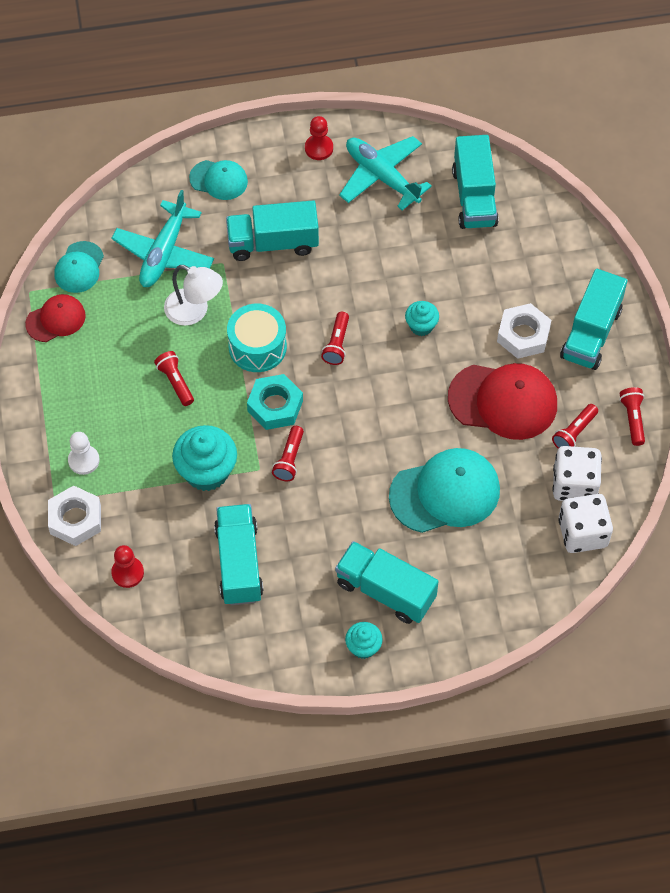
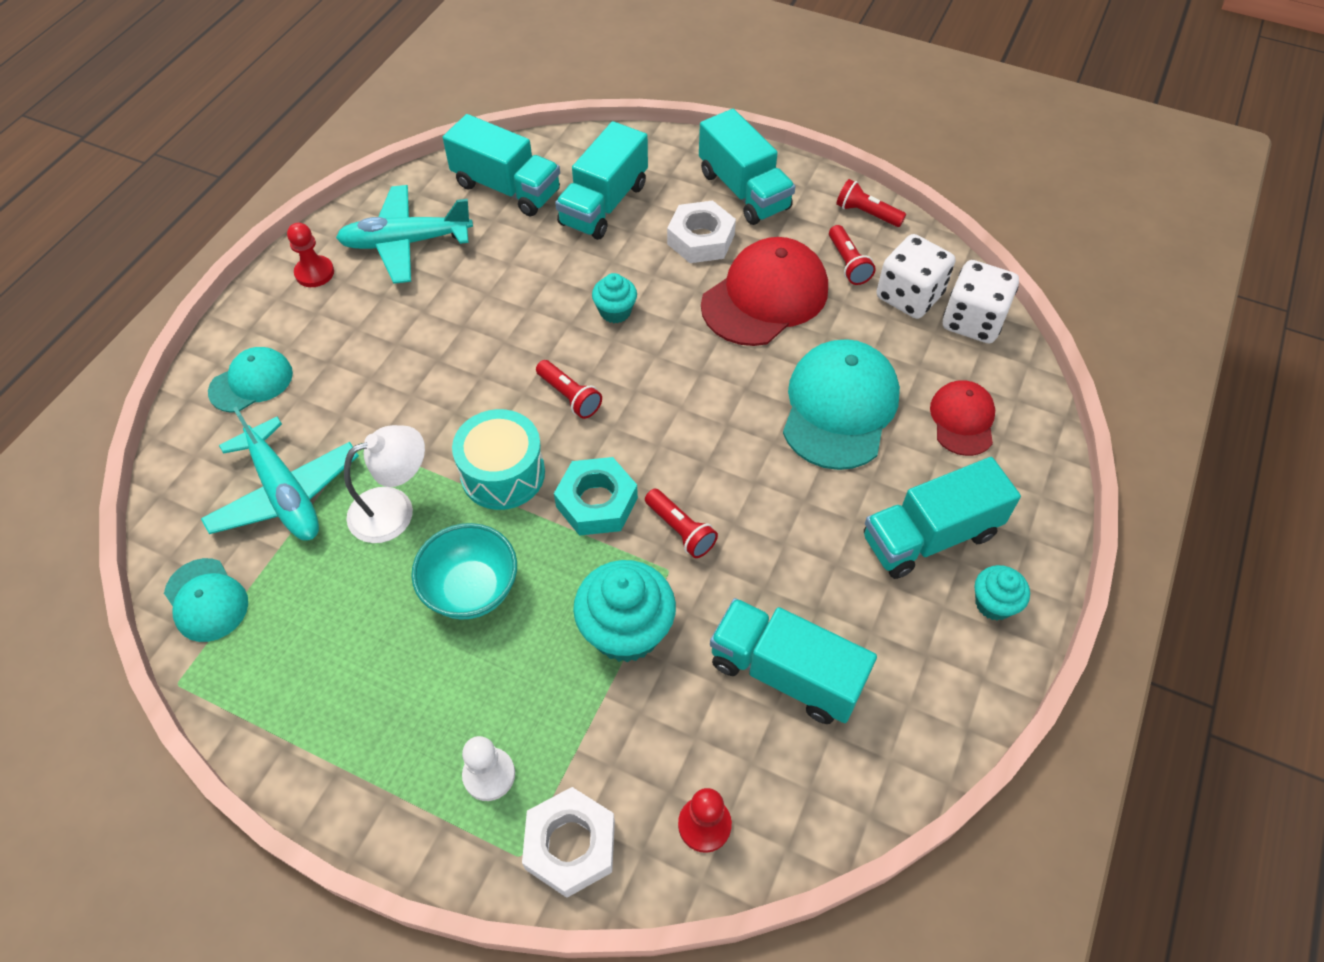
camera: 55 degrees left, 5 degrees down
(56, 319) = (250, 676): red cap -> red cap (962, 420)
(175, 382) = (471, 589): red flashlight -> turquoise bowl
(273, 243) = (385, 380): turquoise truck -> turquoise truck (604, 204)

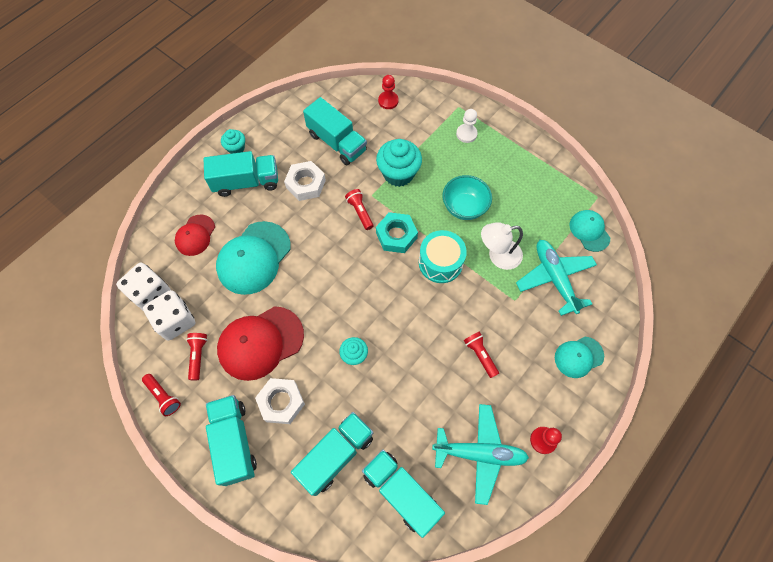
camera: 165 degrees left, 10 degrees up
(569, 396) = (396, 301): red flashlight -> red flashlight (480, 355)
(570, 845) = (439, 105): white nut -> white nut (306, 184)

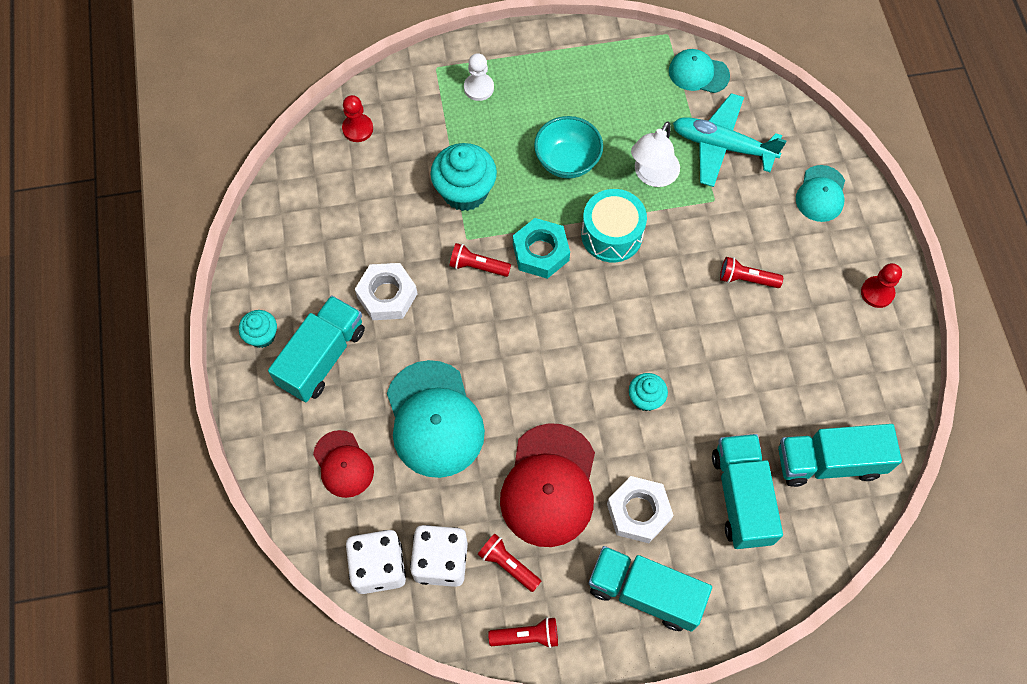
camera: 50 degrees left, 0 degrees up
(337, 142) = (362, 222): turquoise truck -> none
(479, 453) = (846, 359): turquoise plane -> none

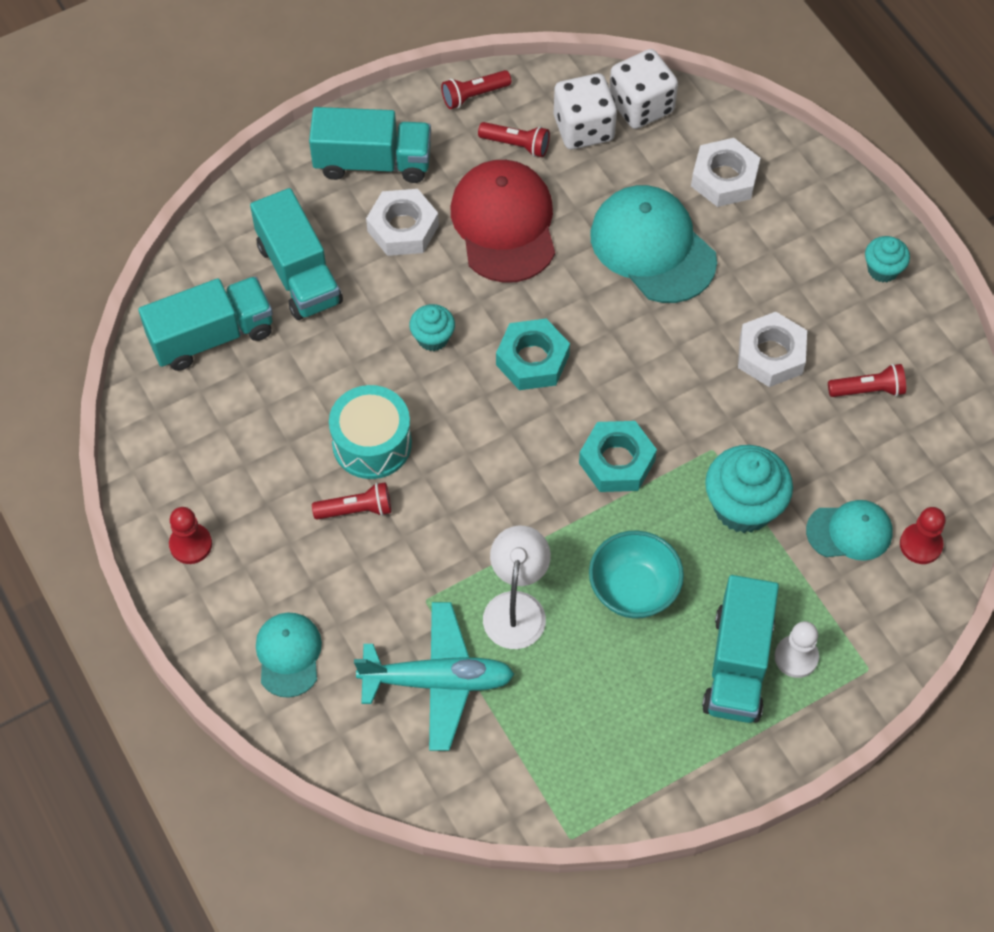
camera: 160 degrees right, 5 degrees down
(322, 357) = (805, 269): turquoise truck -> turquoise truck (737, 664)
(343, 464) = (724, 178): red cap -> white nut
(477, 266) = (683, 420): red flashlight -> red flashlight (868, 390)
(572, 352) = (532, 360): none -> turquoise nut
(611, 234) = (539, 511): turquoise drum -> turquoise drum (372, 443)
(698, 73) = (505, 785): turquoise cap -> turquoise cap (849, 532)

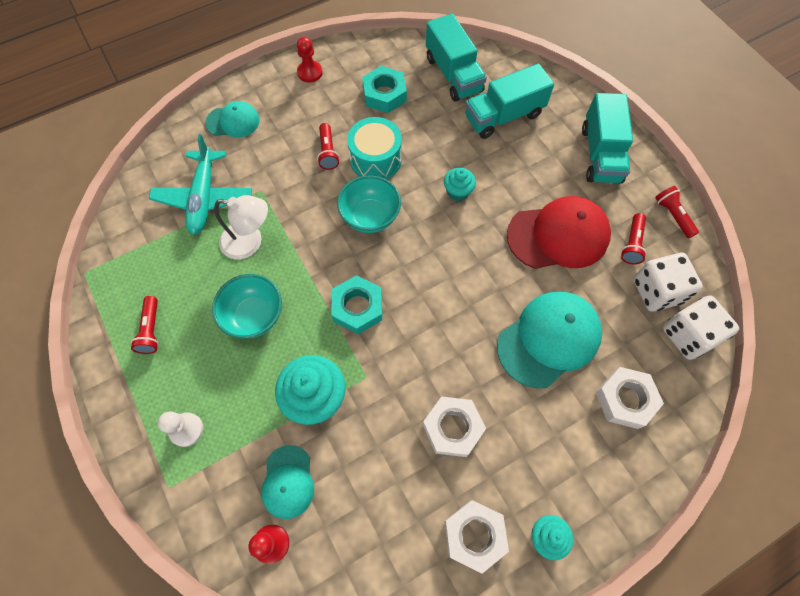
camera: 90 degrees right, 5 degrees up
(403, 228) = (546, 173): white nut -> white nut (474, 535)
(473, 449) = (370, 217): none -> turquoise bowl
(532, 360) = (442, 253): turquoise nut -> turquoise nut (384, 94)
(737, 664) = (187, 386): turquoise truck -> none
(868, 390) = (421, 510): red flashlight -> red flashlight (151, 330)

